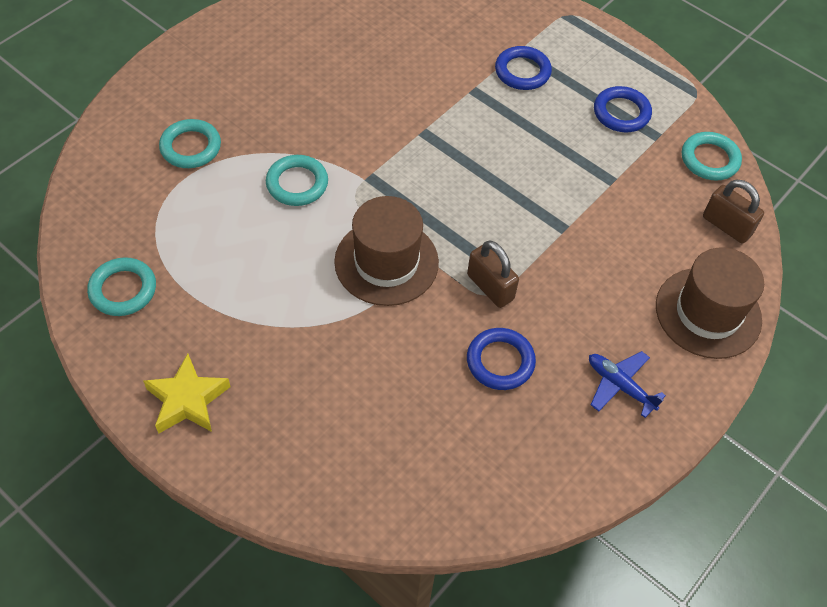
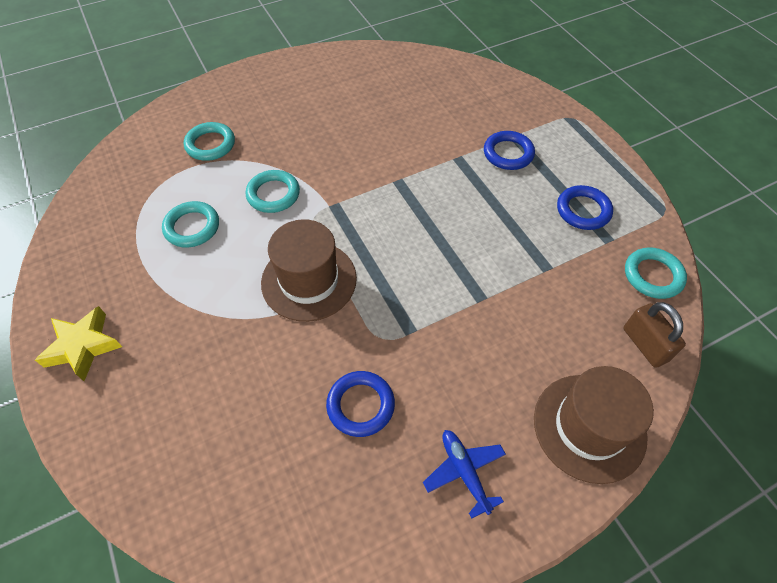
camera: 25 degrees right, 0 degrees up
(123, 290) = (94, 239): turquoise ring -> turquoise ring (192, 227)
(490, 287) = (387, 331): brown padlock -> none

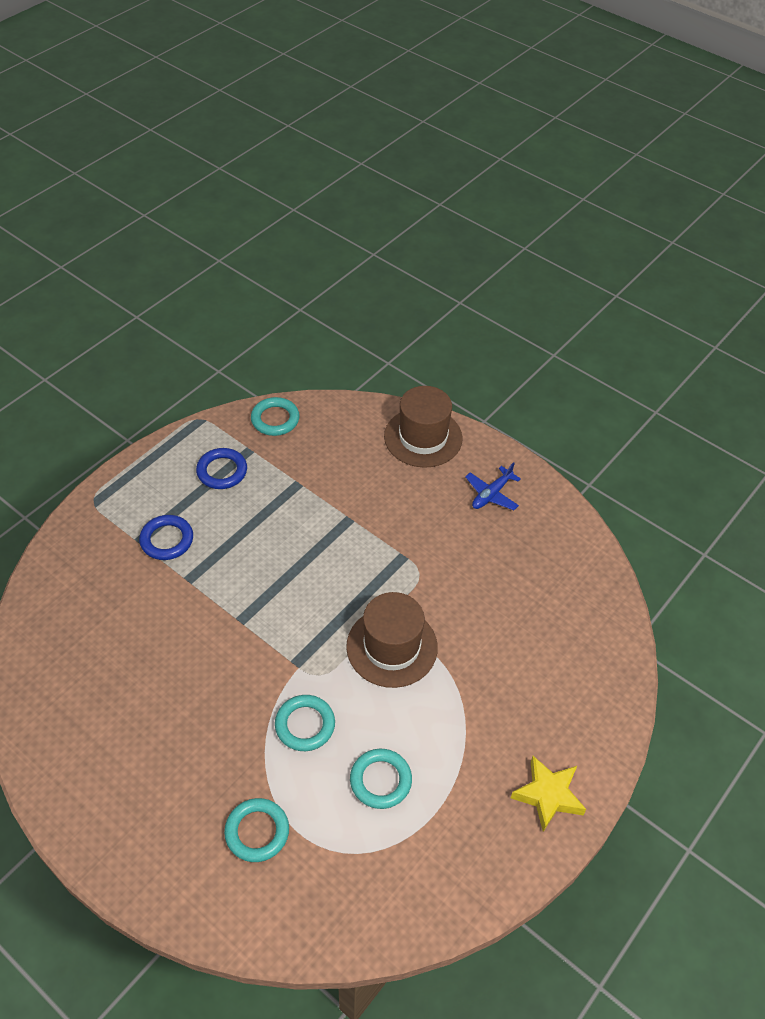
camera: 115 degrees left, 5 degrees down
(360, 405) = (480, 567): blue ring -> none
(645, 344) = (342, 417): brown padlock -> none

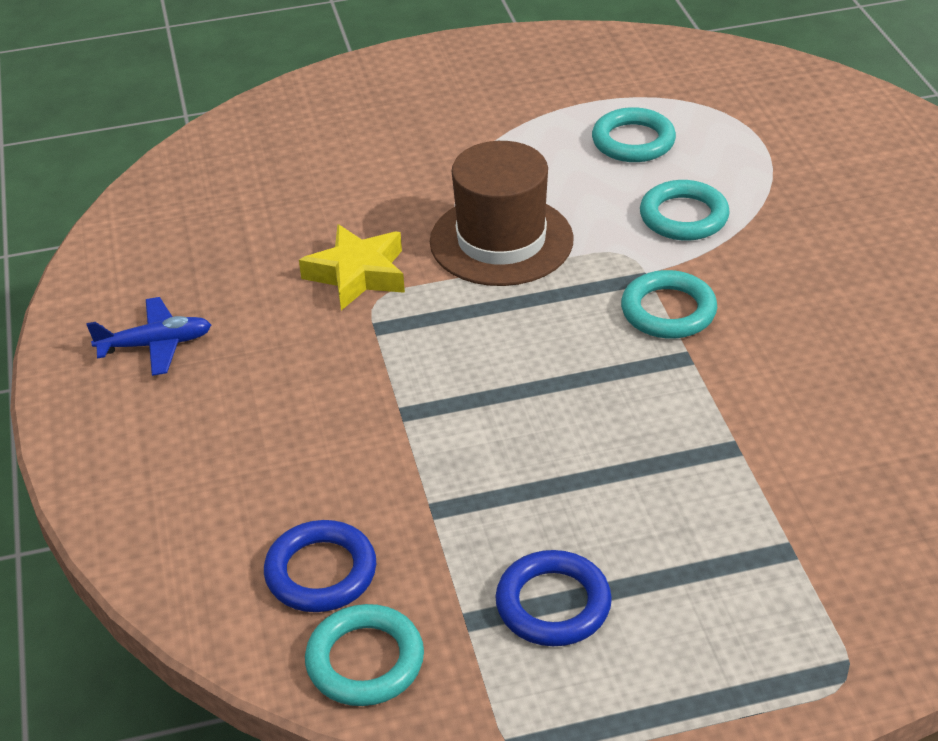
camera: 140 degrees left, 10 degrees down
(167, 540) = (737, 527): blue ring -> blue ring (321, 572)
(257, 832) = (811, 158): turquoise ring -> turquoise ring (668, 311)
(423, 437) = (145, 480): brown hat -> none
(548, 795) = (464, 67): yellow star -> yellow star (357, 274)

